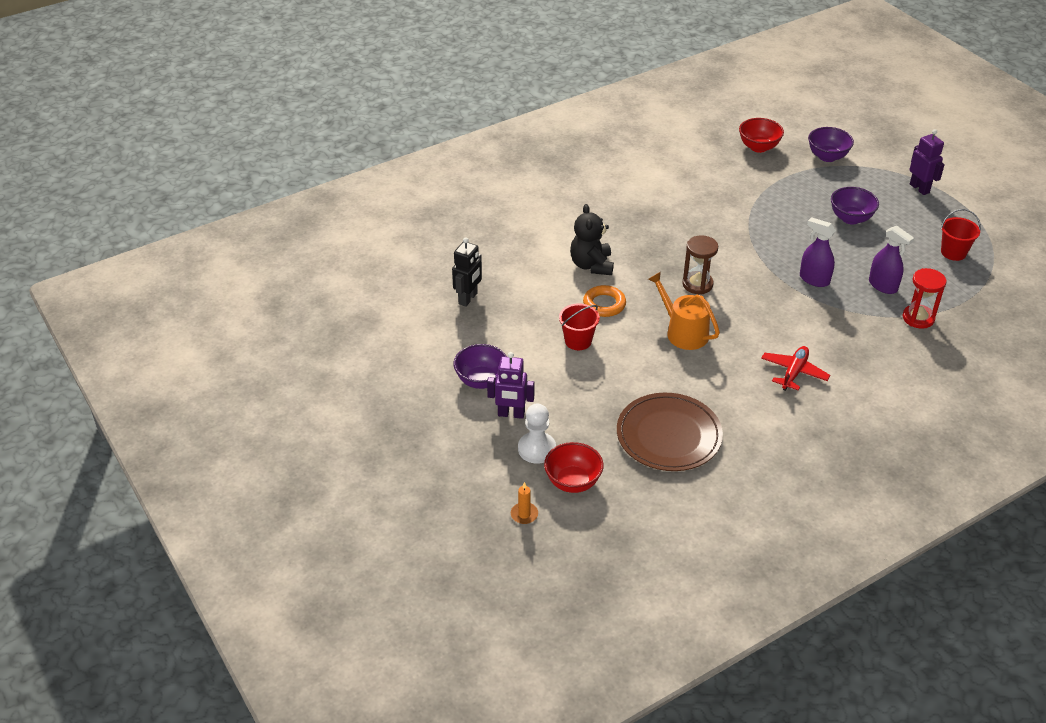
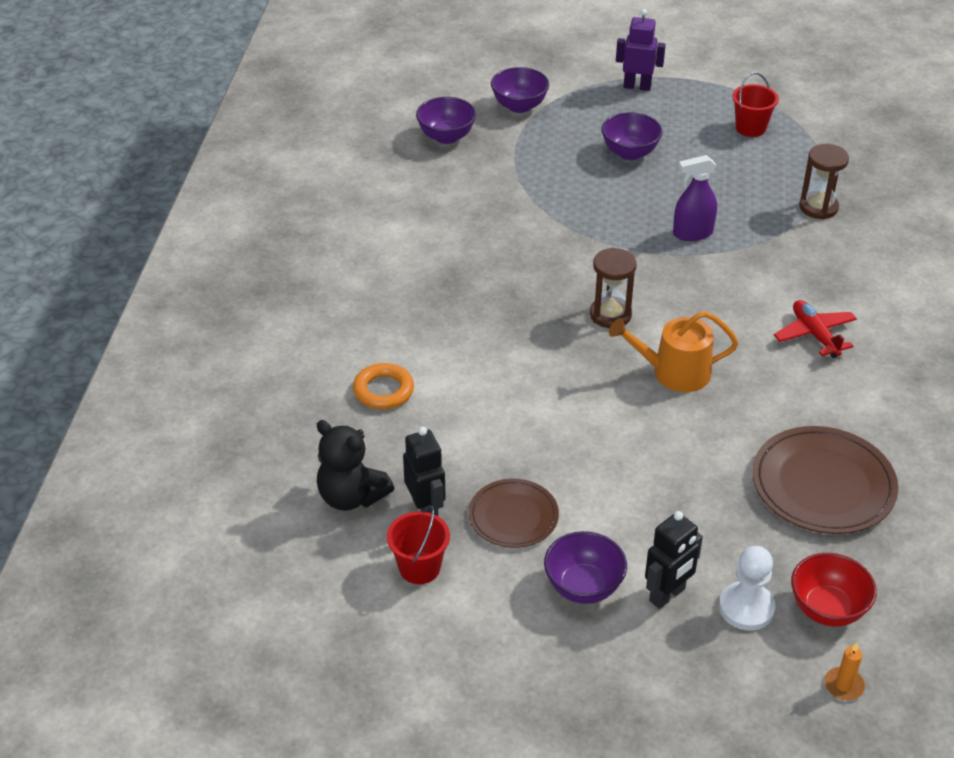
camera: 50 degrees left, 0 degrees up
(500, 330) = (513, 516): none -> brown plate
(511, 414) = (667, 595): purple robot -> black robot
(578, 341) = (602, 462): red bucket -> red bucket (419, 568)
(591, 265) = (487, 372): black teddy bear -> black teddy bear (351, 497)
(604, 304) = (564, 403): orange ring -> orange ring (383, 391)
(758, 147) = (446, 137): red bowl -> purple bowl
(883, 286) = (750, 198): purple spray bottle -> none
(918, 318) = (818, 207): red hourglass -> brown hourglass

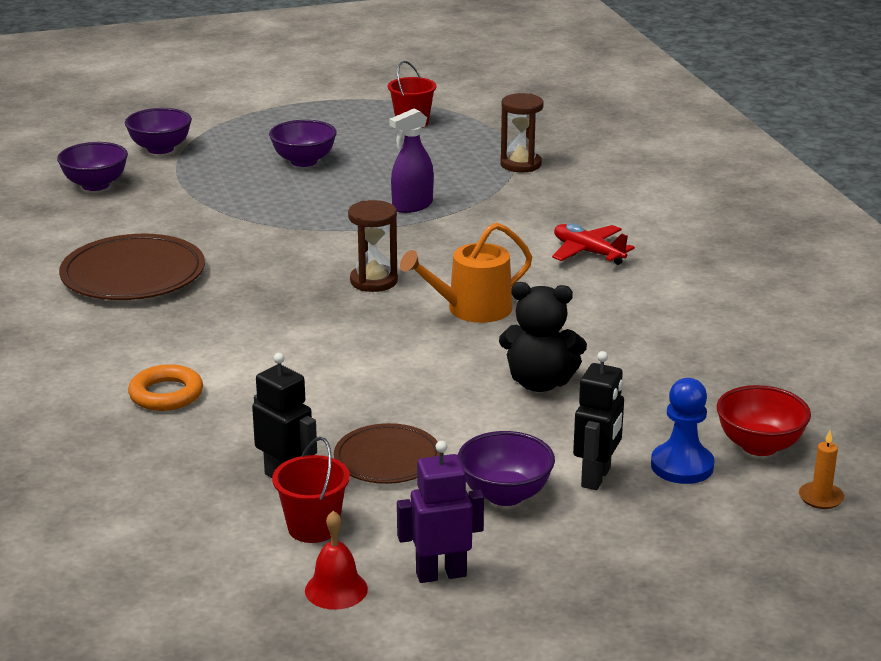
camera: 25 degrees left, 15 degrees down
(351, 497) = (190, 489): black teddy bear -> black teddy bear (540, 383)
(403, 636) = (336, 589): none -> red bell
(637, 86) = (275, 114): purple robot -> purple robot (441, 574)
(746, 608) = (682, 466): white pawn -> blue pawn
(823, 485) = (682, 356): brown plate -> brown plate (133, 274)

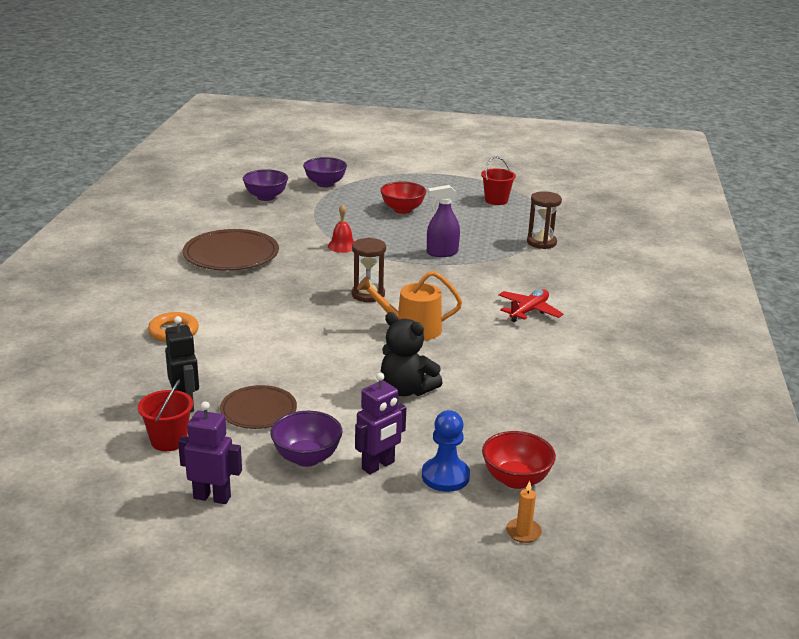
camera: 25 degrees right, 0 degrees up
(304, 161) = (402, 210): purple bowl -> red bowl
(336, 589) = (140, 485): red bell -> red bell (342, 246)
(588, 252) = (529, 311): red plane -> red plane turned 60 degrees clockwise
(596, 477) = (378, 465): black robot -> purple robot

